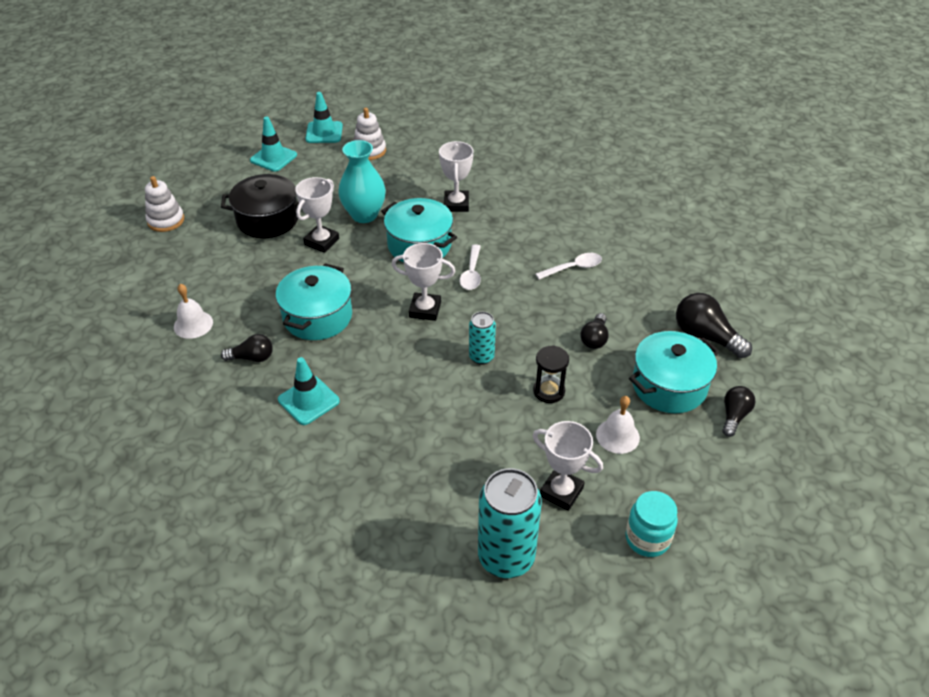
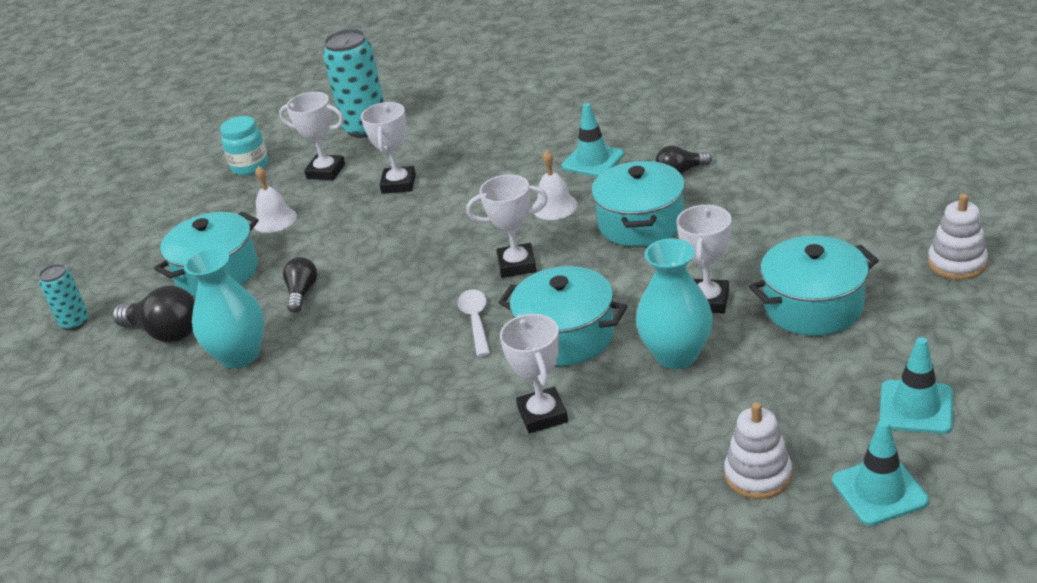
camera: 170 degrees right, 10 degrees down
(193, 324) = (775, 178): white bell -> white bell (554, 206)
(268, 220) = (813, 306): black pot -> turquoise pot
(481, 357) = (430, 241): turquoise can -> turquoise can (75, 323)
(491, 440) = (398, 184): none -> white trophy
(549, 391) = (349, 233): black hourglass -> none
(573, 268) = (336, 368): white spoon -> none
(642, 298) = (240, 355): none -> turquoise vase
(734, 416) = (152, 266): black light bulb -> none

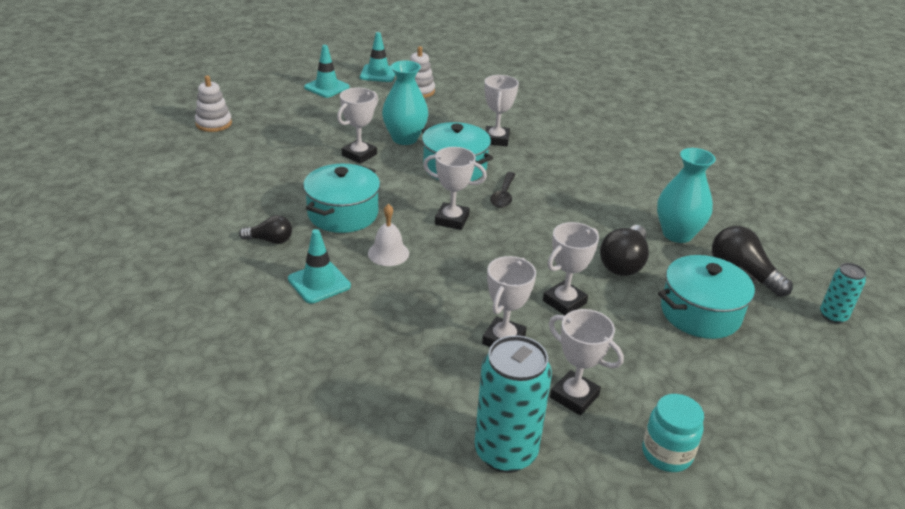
camera: 165 degrees left, 0 degrees up
(274, 220) = (641, 352): white bell -> none
(302, 293) = (623, 263): black light bulb -> black light bulb, size x1.62
(355, 232) = (564, 302): none -> white trophy
(476, 321) = (503, 195): white spoon -> black spoon
(813, 306) = (311, 133): turquoise pot -> none

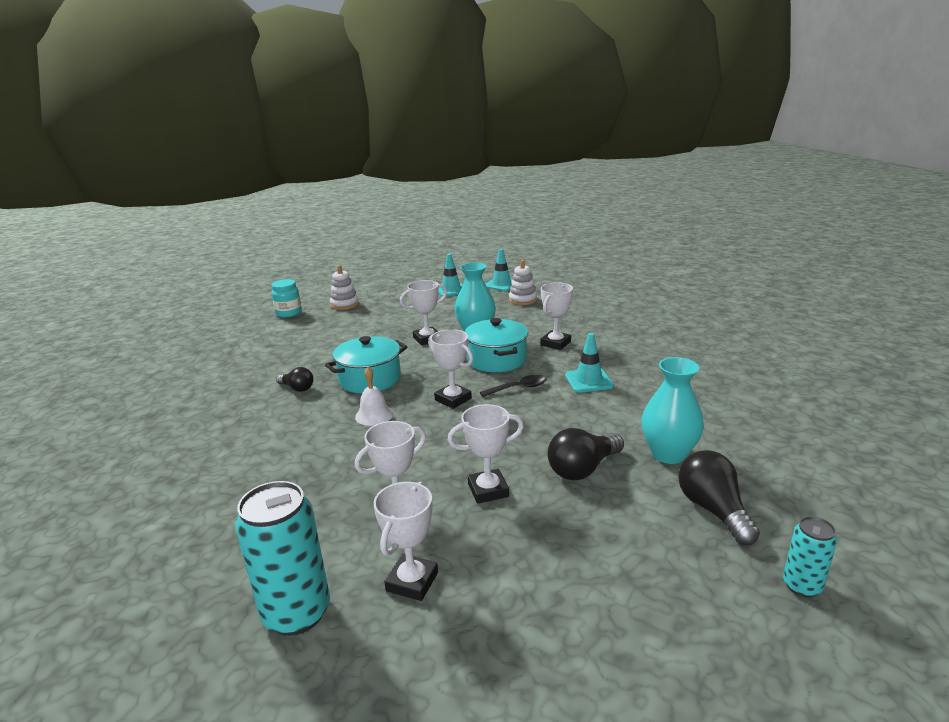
camera: 30 degrees right, 10 degrees down
(319, 283) = (298, 426): turquoise traffic cone -> turquoise traffic cone (588, 381)
(503, 195) = (518, 388): black spoon -> black spoon turned 150 degrees counterclockwise
(574, 396) = (412, 581): white trophy -> white trophy turned 45 degrees clockwise
(666, 454) = (451, 675): turquoise jar -> turquoise jar (289, 313)
(700, 313) = (626, 537): turquoise pot -> none

